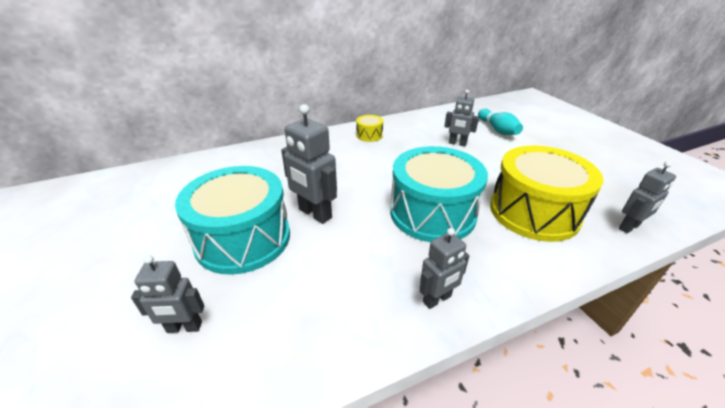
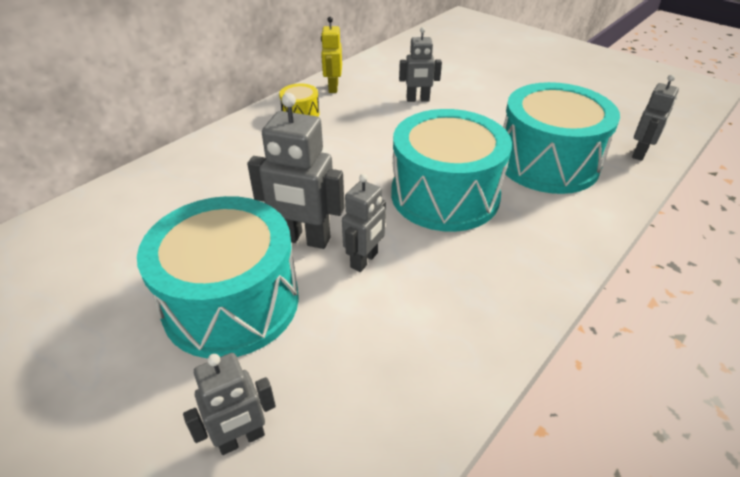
camera: 25 degrees left, 5 degrees up
(402, 124) = (333, 88): none -> yellow robot
(437, 299) = (511, 291): grey robot -> grey robot (364, 260)
(497, 130) = (452, 71): turquoise bowling pin -> none
(533, 212) = (547, 162): yellow drum -> turquoise drum

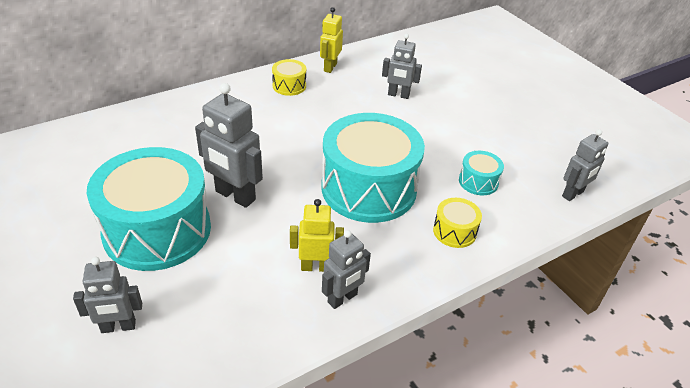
camera: 15 degrees right, 0 degrees up
(364, 260) = (272, 225): grey robot -> grey robot (343, 298)
(440, 293) = (315, 267): none -> yellow robot
(547, 162) = (478, 181): turquoise drum -> turquoise drum, size x0.43
(557, 216) = (454, 231): none -> yellow drum

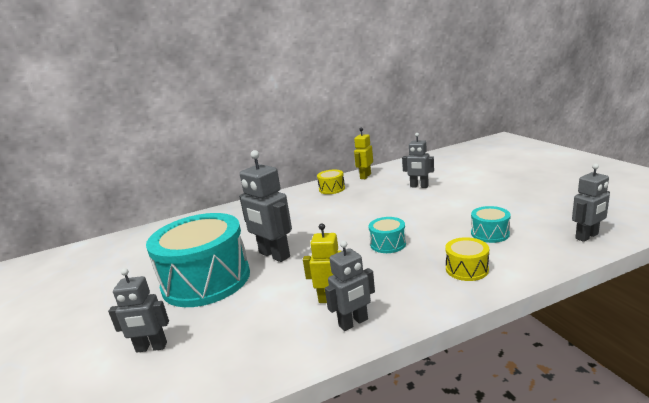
camera: 15 degrees right, 20 degrees down
(369, 188) = (388, 244): turquoise drum -> turquoise drum, size x0.43

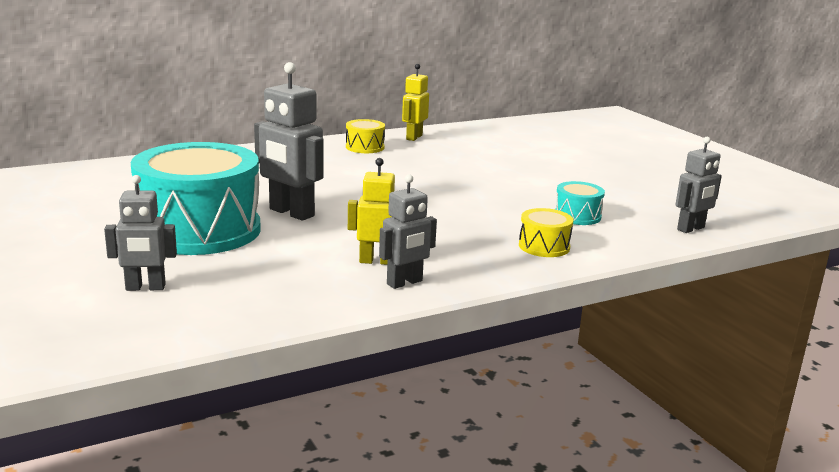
camera: 10 degrees left, 0 degrees up
(388, 244) = (446, 215): turquoise drum -> none
(419, 186) = (491, 158): grey robot -> none

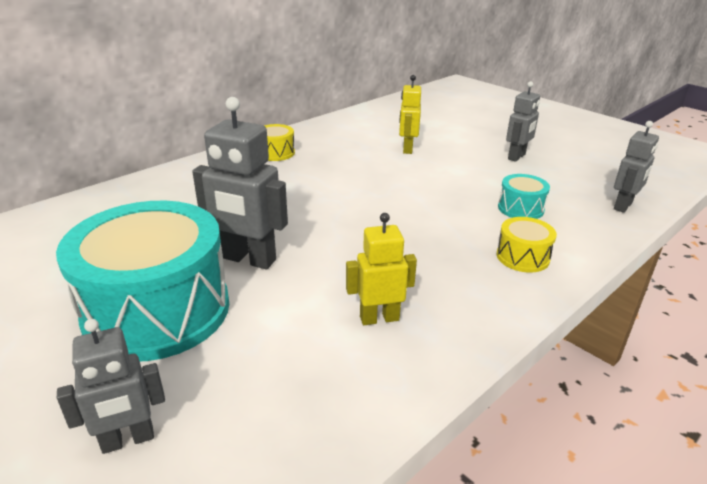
camera: 15 degrees left, 10 degrees up
(405, 283) = (429, 348): grey robot -> grey robot (517, 157)
(413, 137) = (313, 133): yellow robot -> yellow robot (407, 149)

